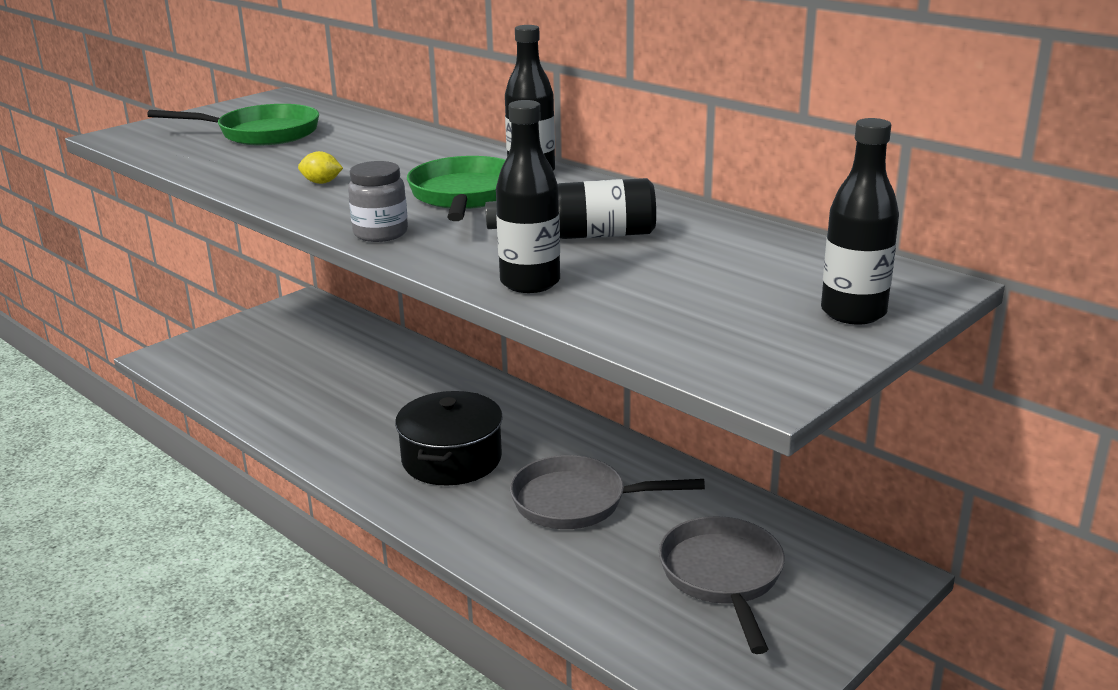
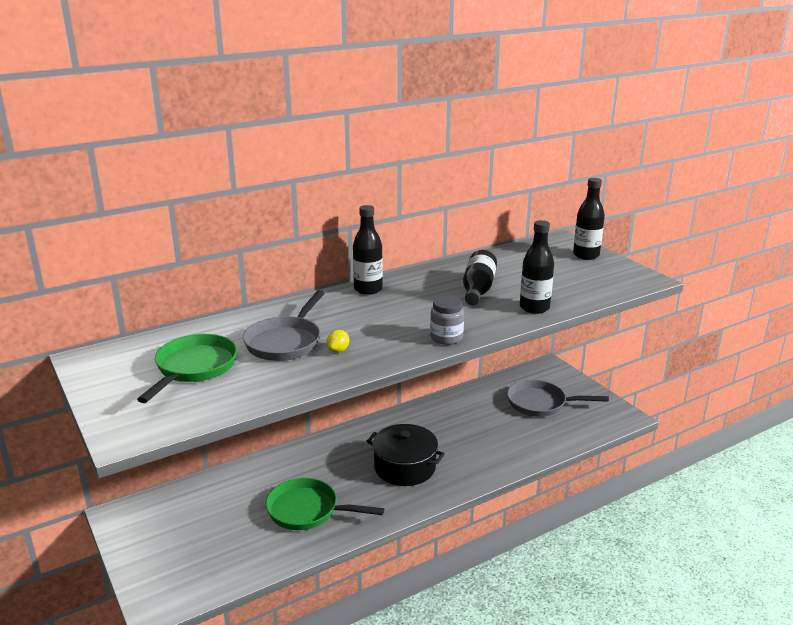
camera: 75 degrees left, 0 degrees up
(465, 196) = (397, 310): green pan -> green pan (307, 510)
(577, 502) = (466, 431): grey pan -> grey pan (285, 342)

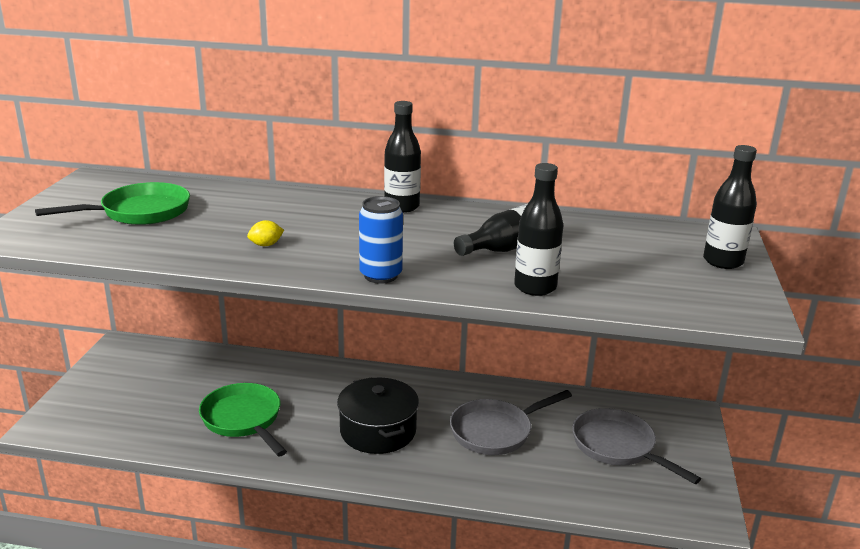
camera: 40 degrees right, 0 degrees up
(285, 342) = (242, 221): grey pan -> grey pan (495, 431)
(446, 338) = (380, 275): grey jar -> blue can

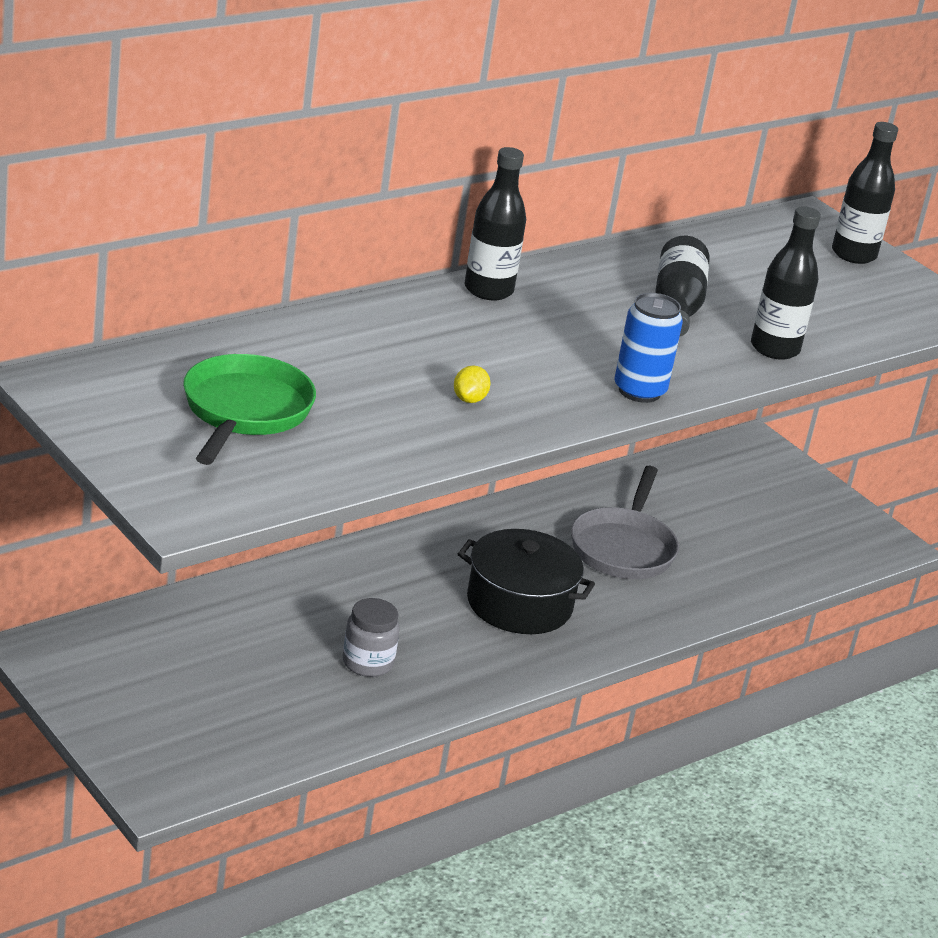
camera: 50 degrees left, 5 degrees up
(243, 420) = (367, 663): green pan -> grey jar
(617, 447) = (743, 511): grey pan -> none

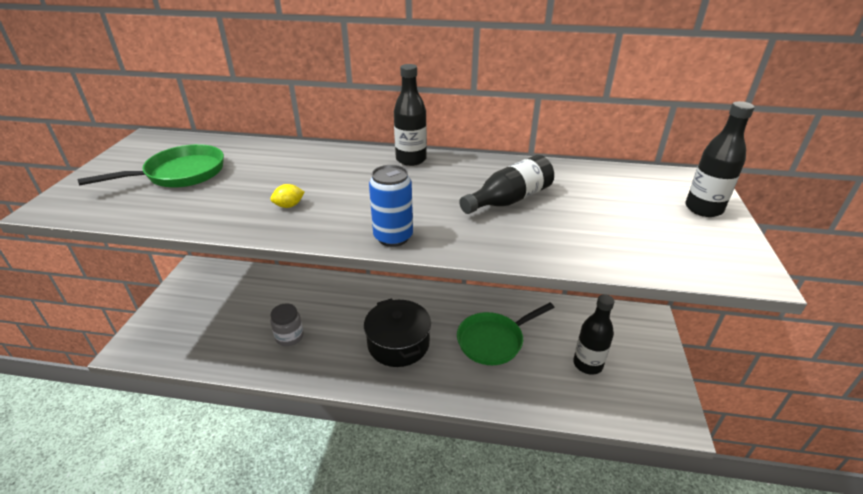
camera: 50 degrees right, 5 degrees up
(623, 548) = (493, 341): grey pan -> green pan
(774, 349) = (537, 246): black bottle -> black bottle (587, 364)

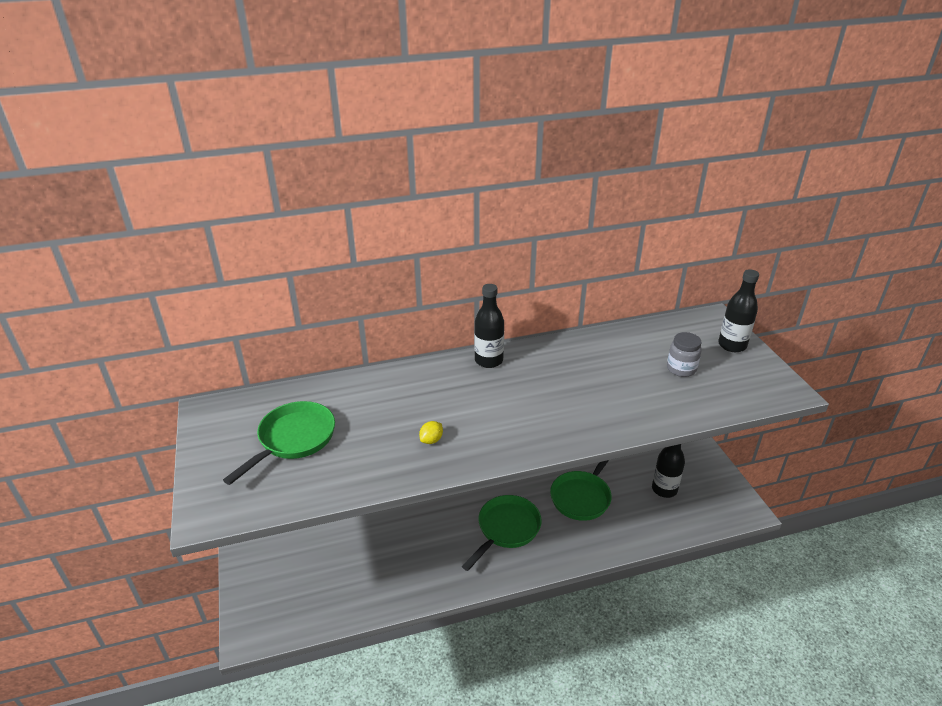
camera: 25 degrees left, 0 degrees up
(289, 337) = (403, 561): grey jar -> grey jar (681, 369)
(393, 237) = (542, 441): blue can -> none
(398, 344) = (506, 529): black pot -> green pan
(509, 199) = (598, 378): black bottle -> none

